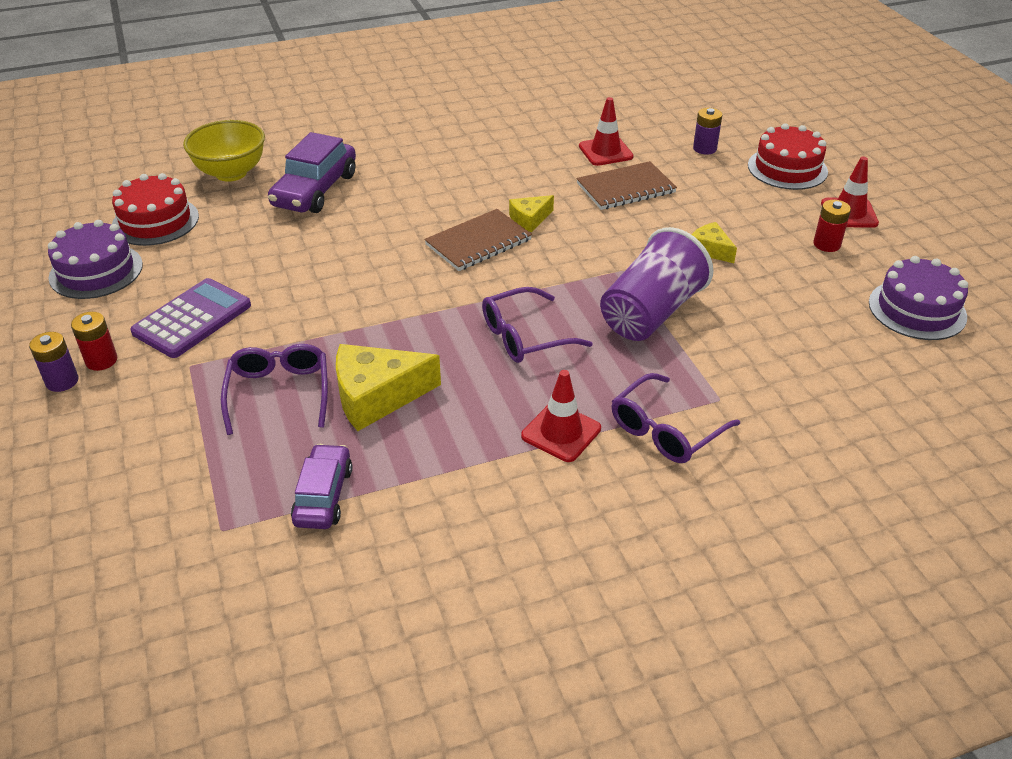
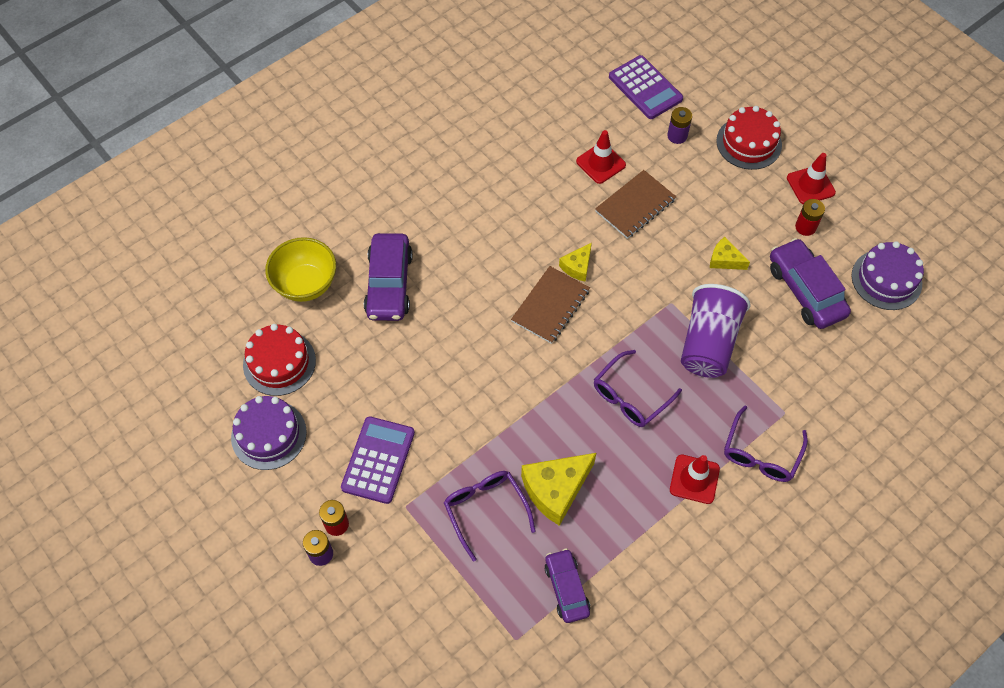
camera: 20 degrees left, 20 degrees up
(687, 111) = (645, 88): none -> purple calculator
(801, 296) = (805, 290): none -> purple car

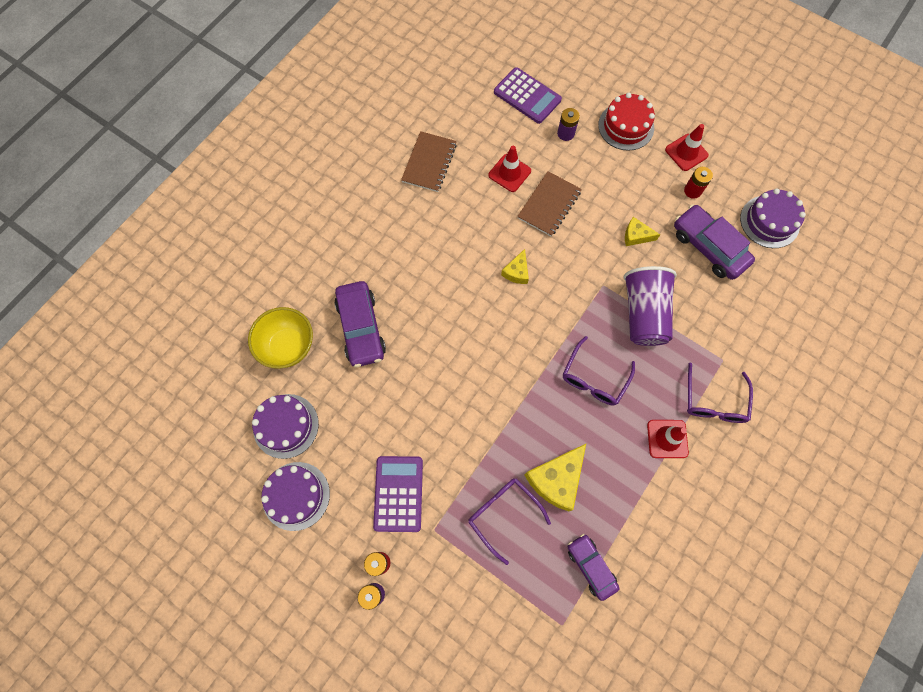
camera: 15 degrees left, 10 degrees up
(279, 363) = (286, 426): red cake -> purple cake
(550, 306) = (504, 313): brown notebook -> brown notebook (429, 163)

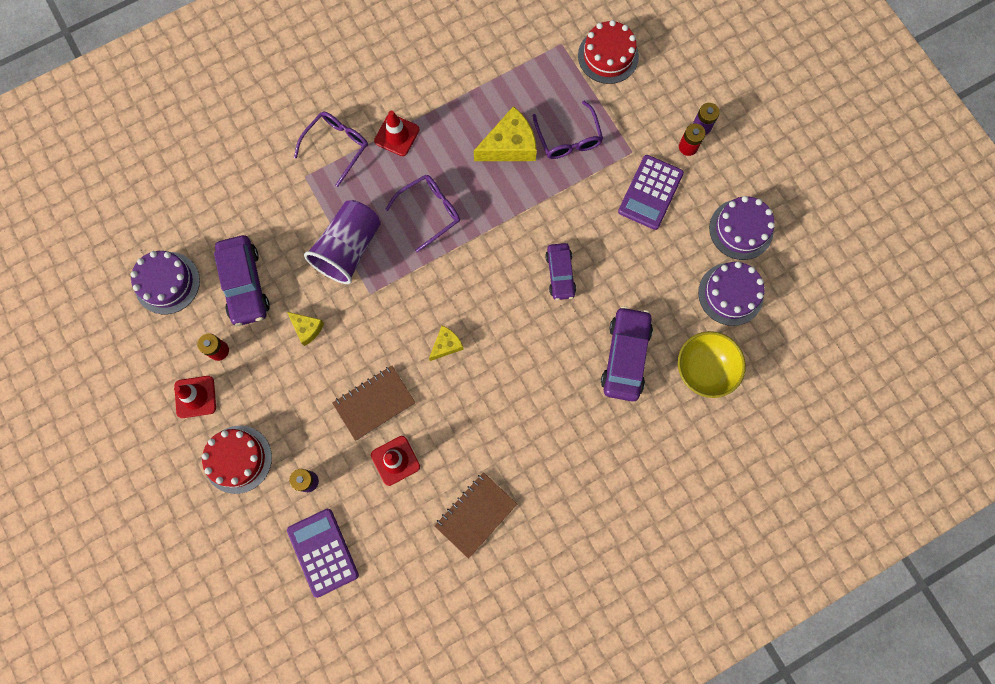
camera: 155 degrees left, 5 degrees up
(506, 634) = (608, 56): none -> red cake
(591, 566) = (517, 72): purple car -> purple car (560, 274)

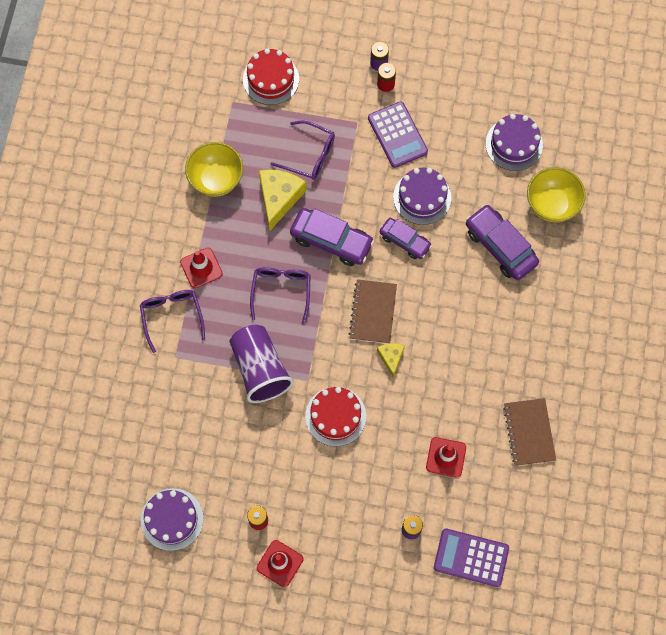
camera: 50 degrees left, 5 degrees down
(238, 459) = (353, 567): red cake -> red cake (335, 416)
(244, 284) = (223, 463): purple car -> purple car (331, 241)
(307, 328) = (296, 444): yellow cheese -> none
(374, 403) = (392, 440): brown notebook -> brown notebook (373, 312)
(483, 85) = (216, 179): none -> yellow bowl
(741, 229) = (474, 100): purple cake -> purple cake (422, 197)

